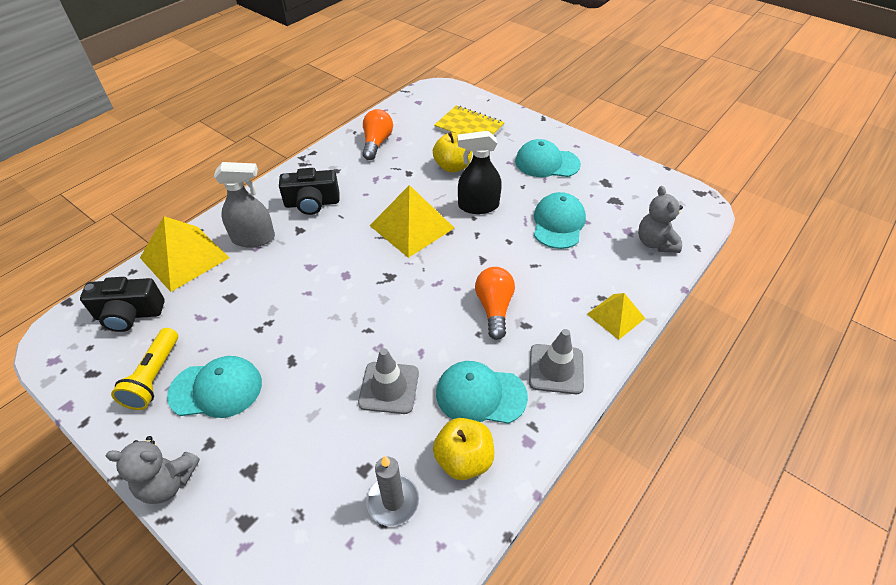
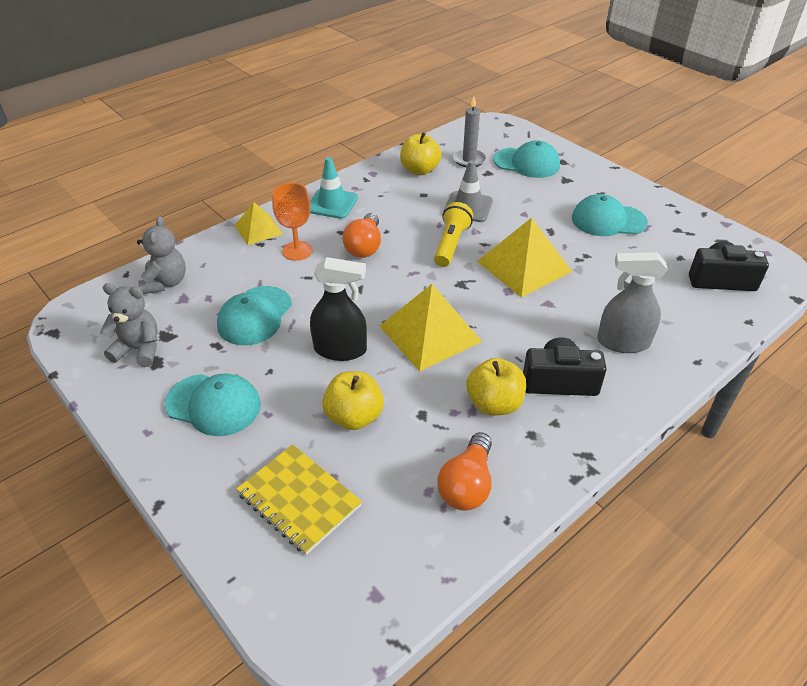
camera: 170 degrees left, 5 degrees down
(154, 377) = (665, 232): yellow flashlight -> yellow flashlight (451, 244)
(168, 482) = (620, 180): grey teddy bear -> grey teddy bear (139, 349)
(184, 257) = (697, 329): yellow pyramid -> yellow pyramid (524, 266)
(360, 184) = (494, 404): none -> yellow apple
(480, 395) = (397, 196): turquoise cap -> turquoise cap (527, 163)
(556, 369) = (332, 204): grey traffic cone -> turquoise traffic cone
(559, 293) = (297, 251): none -> orange goblet

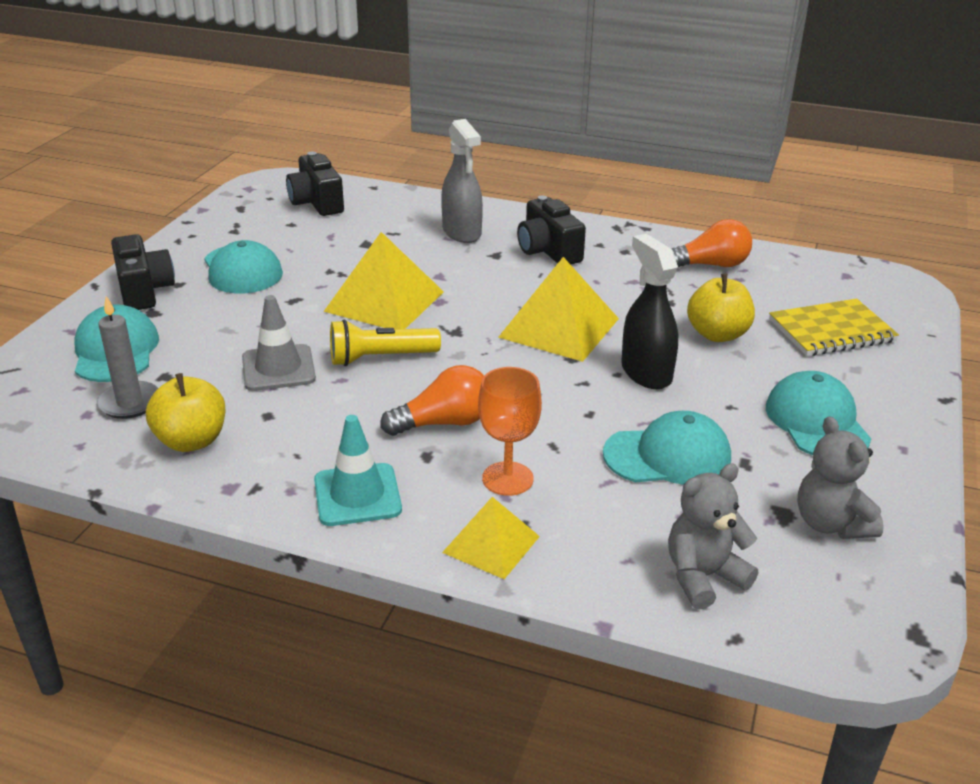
camera: 120 degrees left, 10 degrees down
(299, 499) = (831, 330): yellow notebook -> yellow notebook turned 60 degrees clockwise
(494, 404) = (612, 273): yellow apple -> none
(597, 181) = (144, 290): none -> black camera

